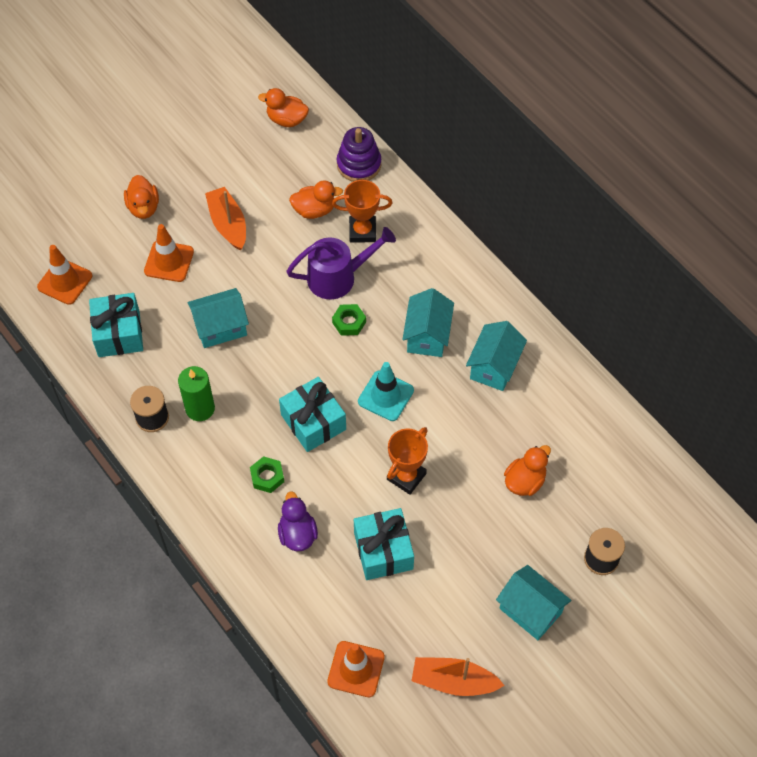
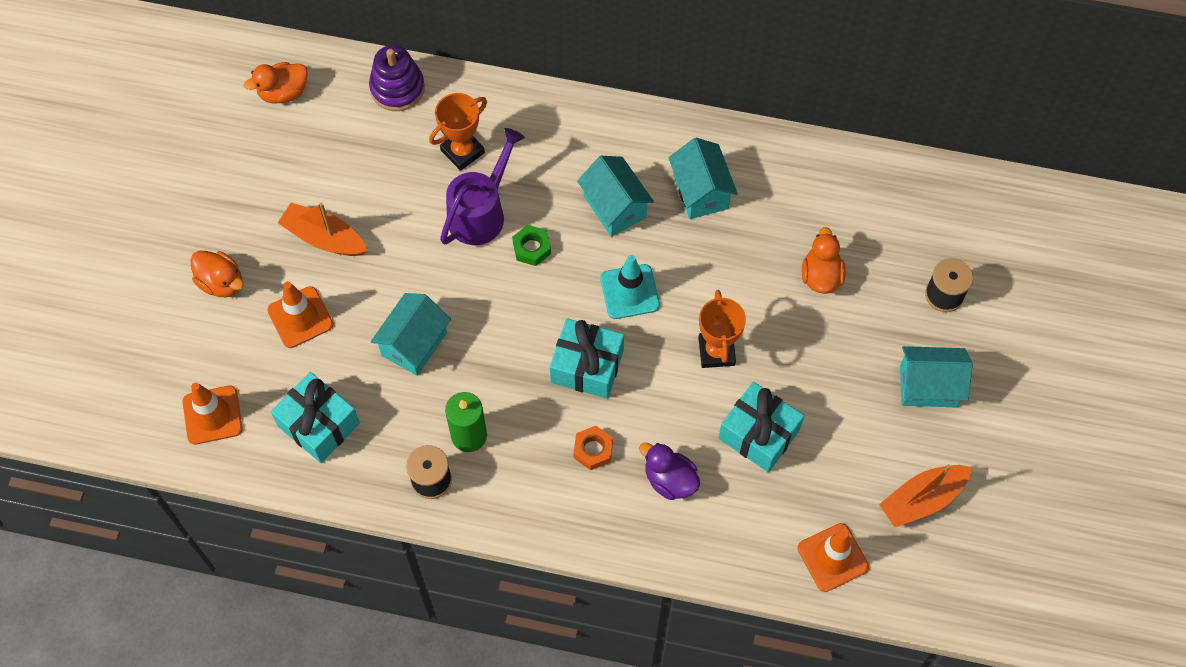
camera: 40 degrees left, 5 degrees up
(267, 477) = (593, 450): green nut -> orange nut
(314, 210) = (396, 163): orange duck -> none

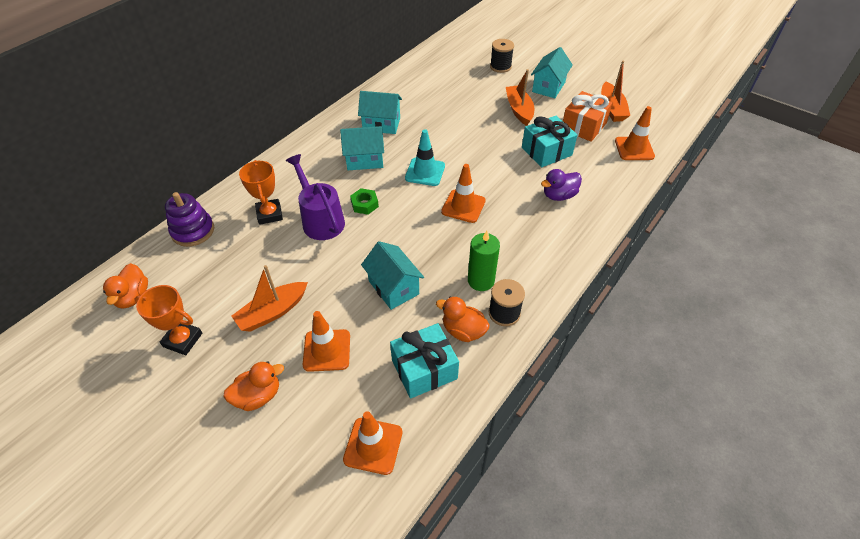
camera: 65 degrees left, 15 degrees down
(587, 366) = (463, 206): turquoise gift -> orange traffic cone
(593, 450) = (522, 222): orange nut -> none
(716, 351) = (486, 150): orange trophy -> orange trophy (182, 340)
(821, 276) = (464, 100): orange duck -> orange duck (463, 331)
(840, 363) = (519, 110): none -> orange boat
(850, 469) = (583, 126): none -> orange gift

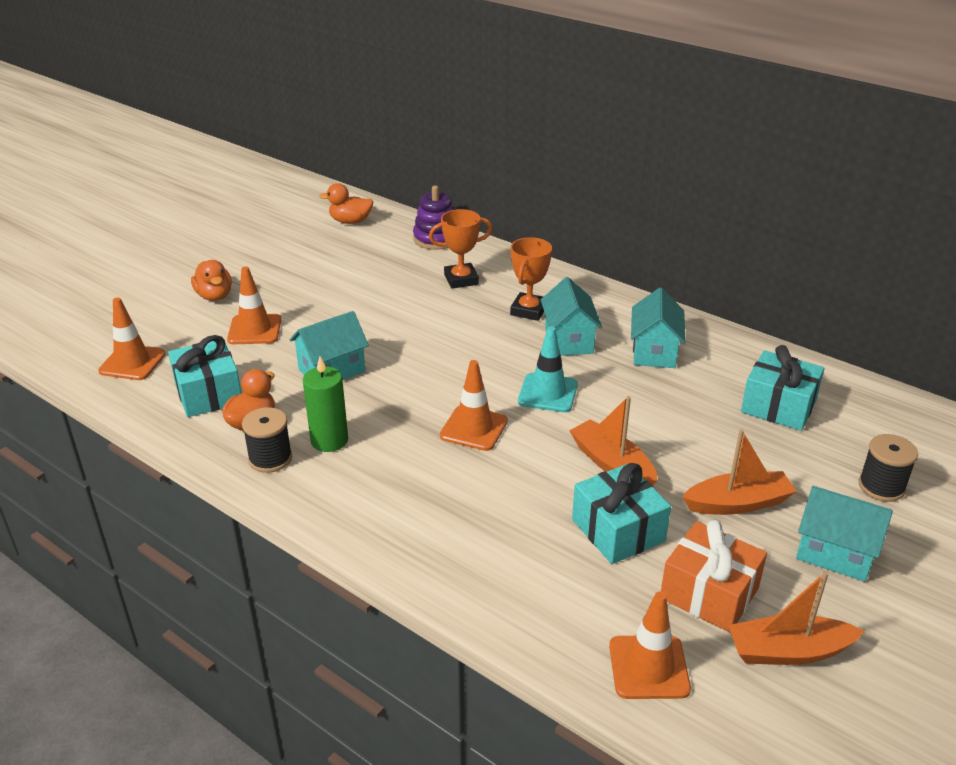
camera: 90 degrees right, 15 degrees down
(182, 340) = (292, 252): orange trophy -> orange trophy (528, 310)
(272, 312) = (313, 294): orange boat -> orange boat (611, 464)
(320, 219) = (450, 313): purple watering can -> none
(364, 204) = (478, 344): green nut -> none
(438, 86) = (778, 406): none -> turquoise gift
(559, 195) = (500, 535): purple duck -> none

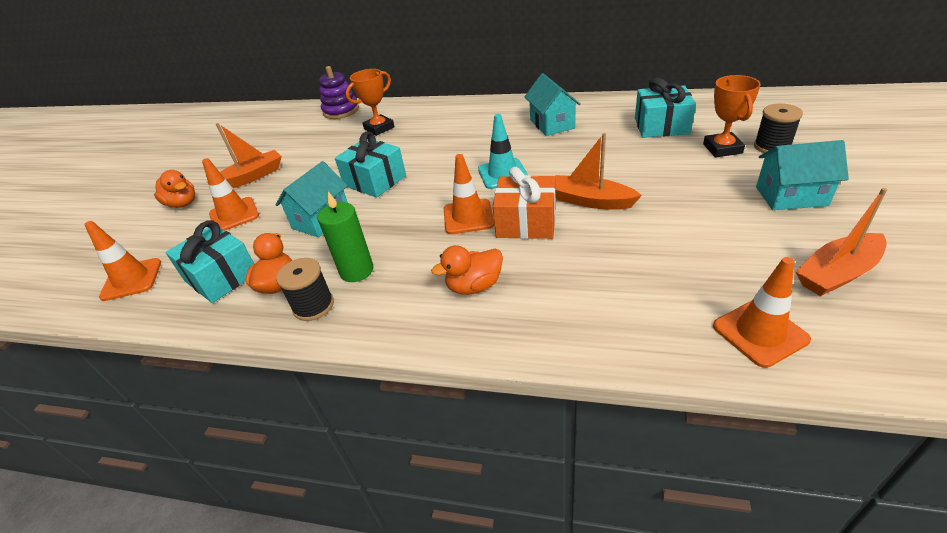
camera: 20 degrees left, 5 degrees up
(350, 221) = (267, 121): orange duck -> orange duck (474, 286)
(528, 310) = (444, 130): orange trophy -> orange trophy (722, 149)
(568, 340) = (488, 137): turquoise house -> none
(618, 530) = (637, 243): turquoise gift -> turquoise gift (375, 181)
(709, 593) = (743, 258): orange gift -> orange gift (526, 222)
(738, 503) = (698, 191): orange boat -> orange boat (252, 177)

